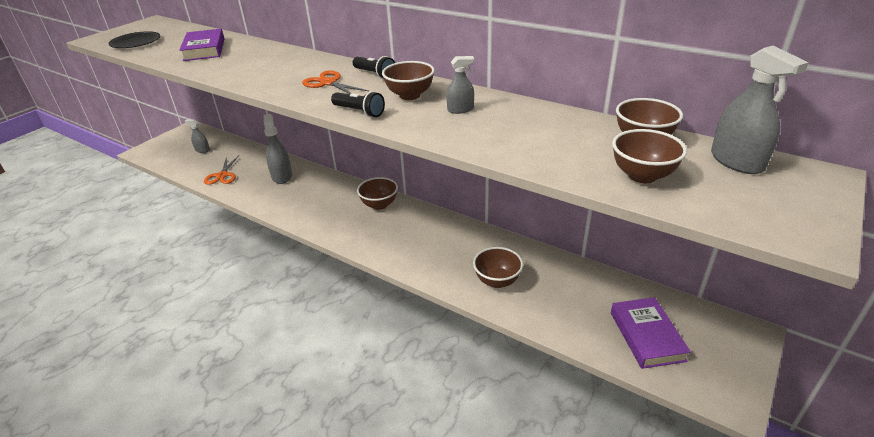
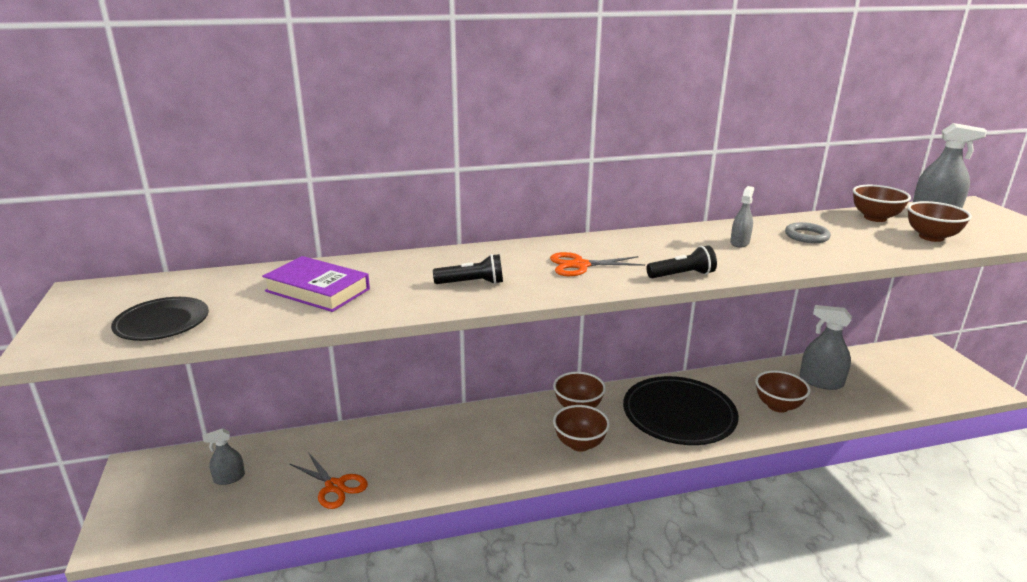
camera: 50 degrees left, 10 degrees down
(282, 176) = (417, 442): grey spray bottle -> grey spray bottle (821, 382)
(375, 74) = (595, 243): black flashlight -> black flashlight (472, 283)
(410, 95) = (676, 247): brown bowl -> brown bowl (579, 444)
(423, 243) = (679, 414): none -> black plate
(526, 126) = (806, 236): none -> grey ring
(647, 336) = (903, 381): purple book -> none

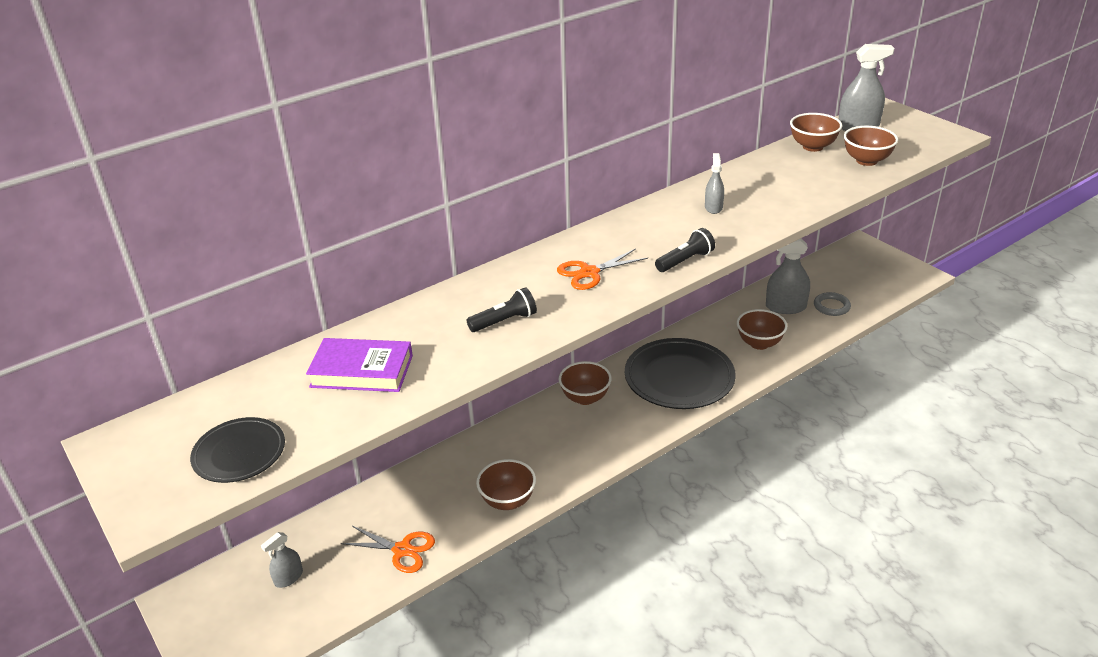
camera: 20 degrees left, 10 degrees up
(579, 444) = (606, 434): brown bowl -> brown bowl (508, 501)
(806, 236) = (766, 184): grey ring -> grey ring (831, 306)

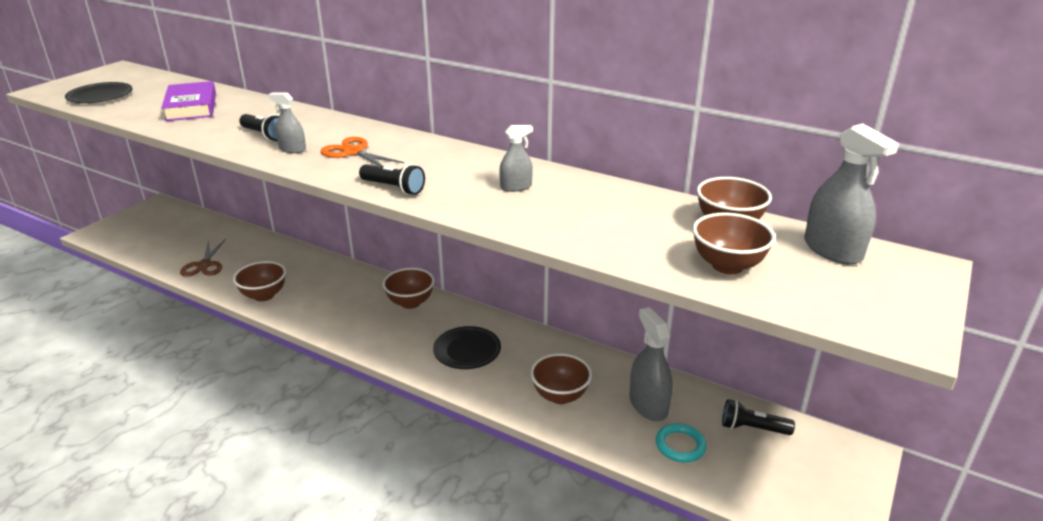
camera: 65 degrees right, 5 degrees down
(288, 577) = (176, 232): grey spray bottle -> grey spray bottle (292, 149)
(402, 550) = (204, 265): orange scissors -> brown scissors
(679, 378) = (467, 350): black plate -> black plate, size x0.57
(824, 274) = (752, 428): none -> black flashlight
(831, 306) = (680, 445): grey ring -> turquoise ring

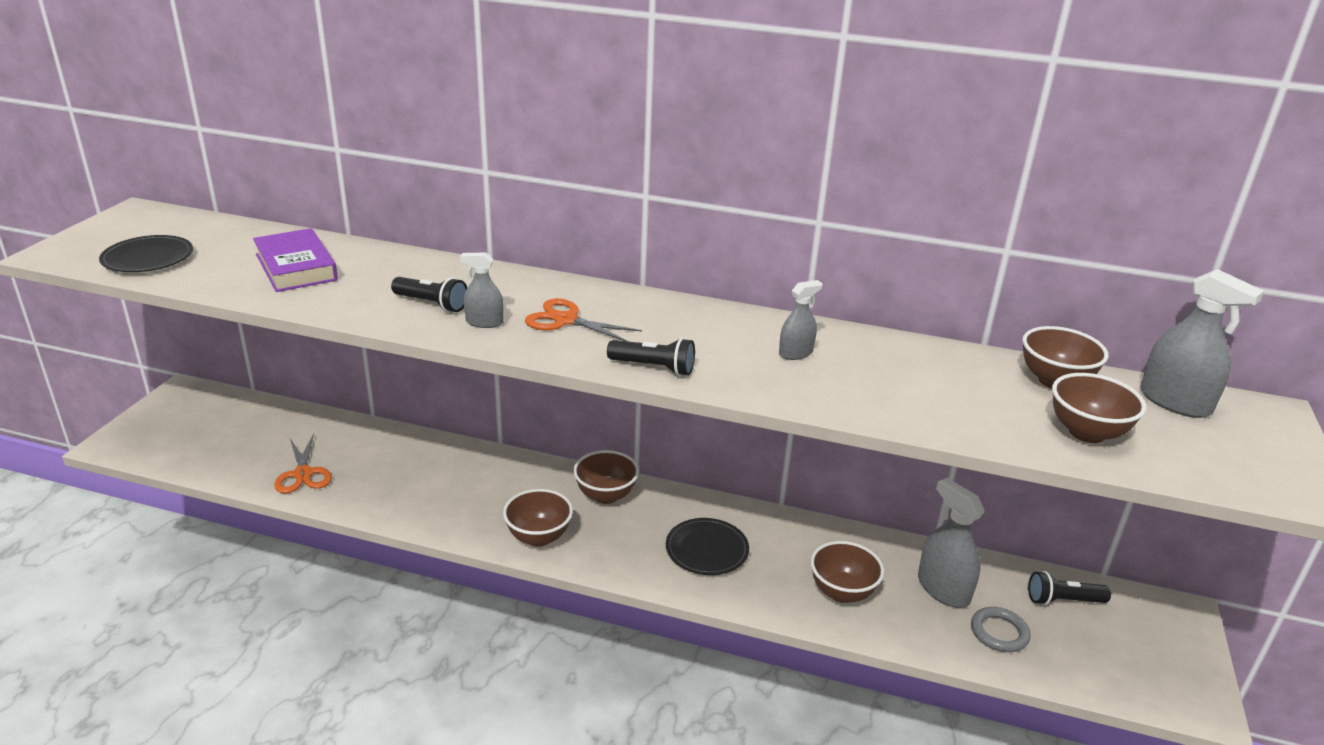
camera: 15 degrees left, 0 degrees up
(204, 265) = (303, 474): brown scissors -> orange scissors
(264, 295) = (410, 508): brown bowl -> brown bowl (538, 537)
(680, 445) = (999, 632): turquoise ring -> grey ring

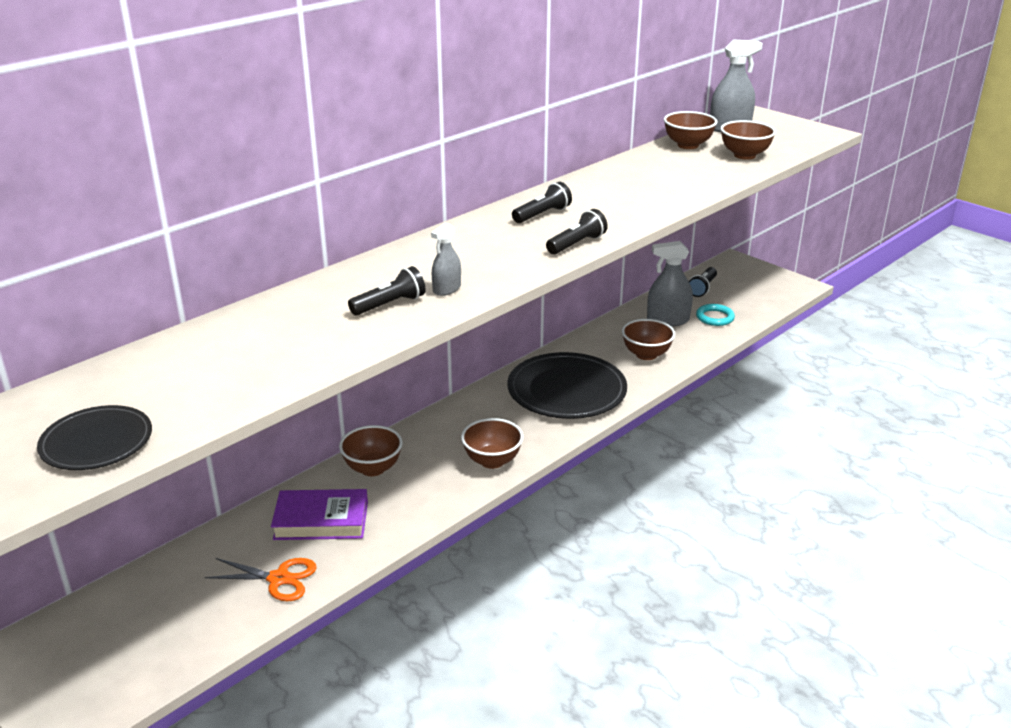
camera: 60 degrees left, 0 degrees up
(296, 267) = (233, 357): purple book -> purple book (321, 521)
(565, 320) = (475, 258): orange scissors -> none
(605, 495) = (467, 415): brown bowl -> brown bowl (373, 468)
(707, 550) = (566, 391): black plate -> black plate, size x1.76
(711, 331) = (542, 215): none -> black flashlight
(795, 353) = (596, 198): grey spray bottle -> none
(999, 632) = (715, 317): grey ring -> turquoise ring

